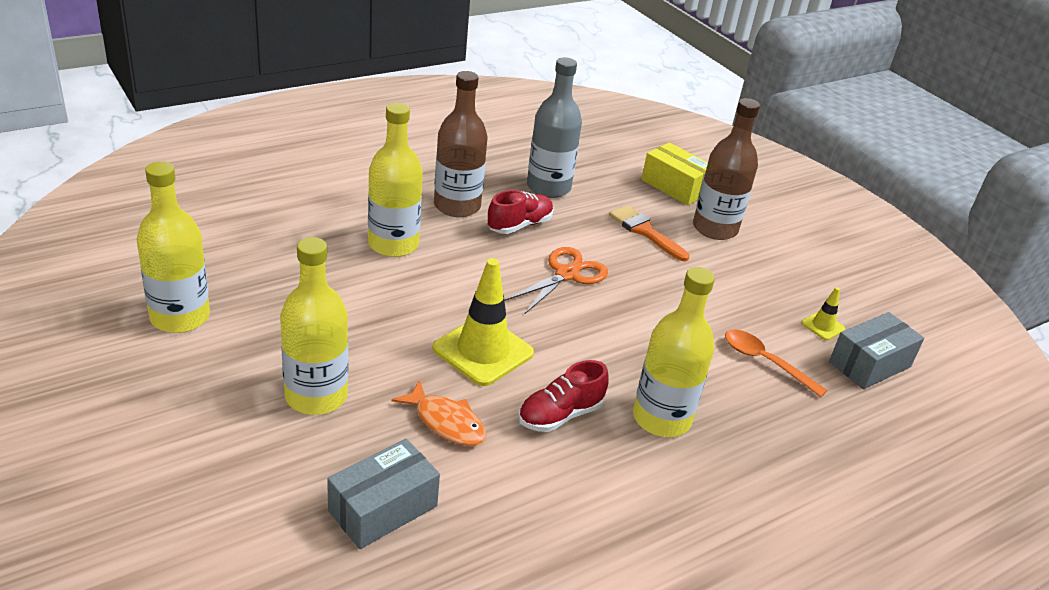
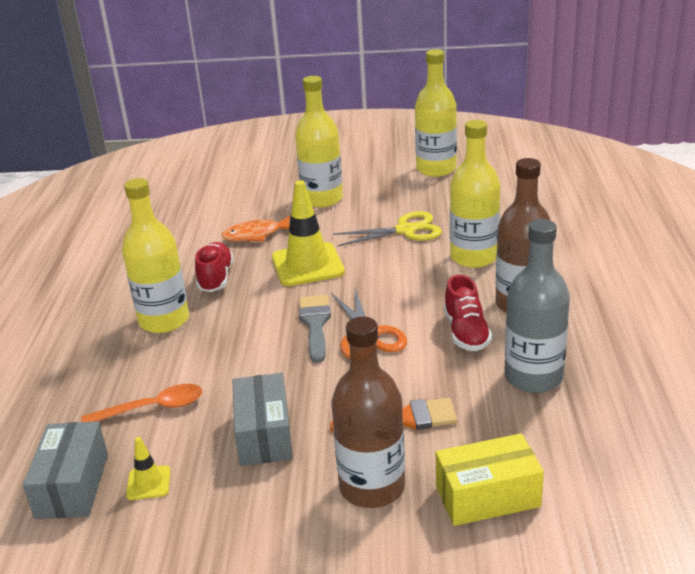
camera: 130 degrees right, 5 degrees down
(363, 301) = (405, 230): none -> yellow scissors
(383, 508) = (216, 203): grey box -> grey box (264, 435)
(577, 309) = (315, 324): none -> grey brush

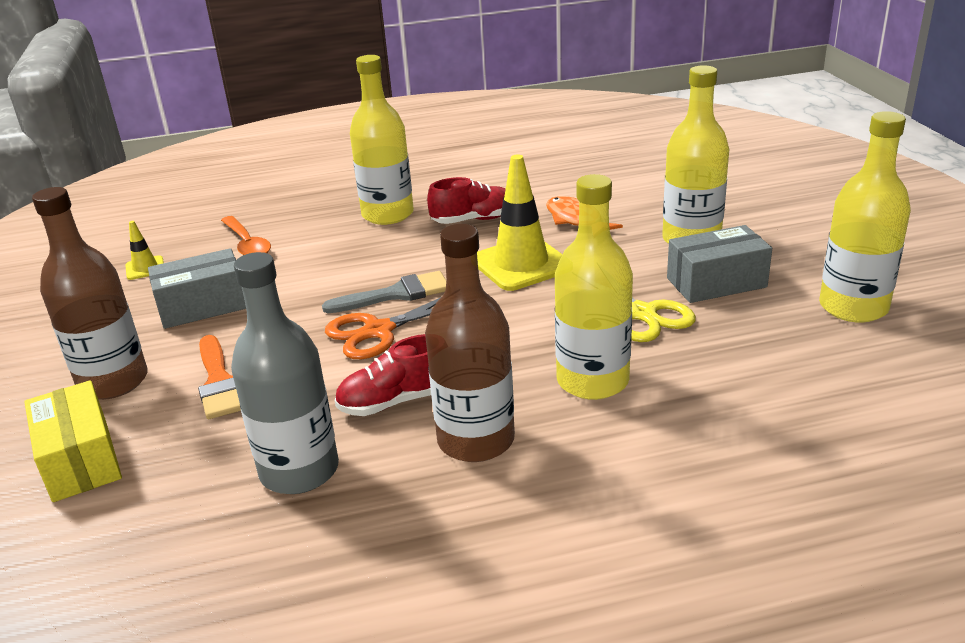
camera: 75 degrees right, 0 degrees up
(72, 485) = (149, 238): grey box -> grey box (716, 282)

